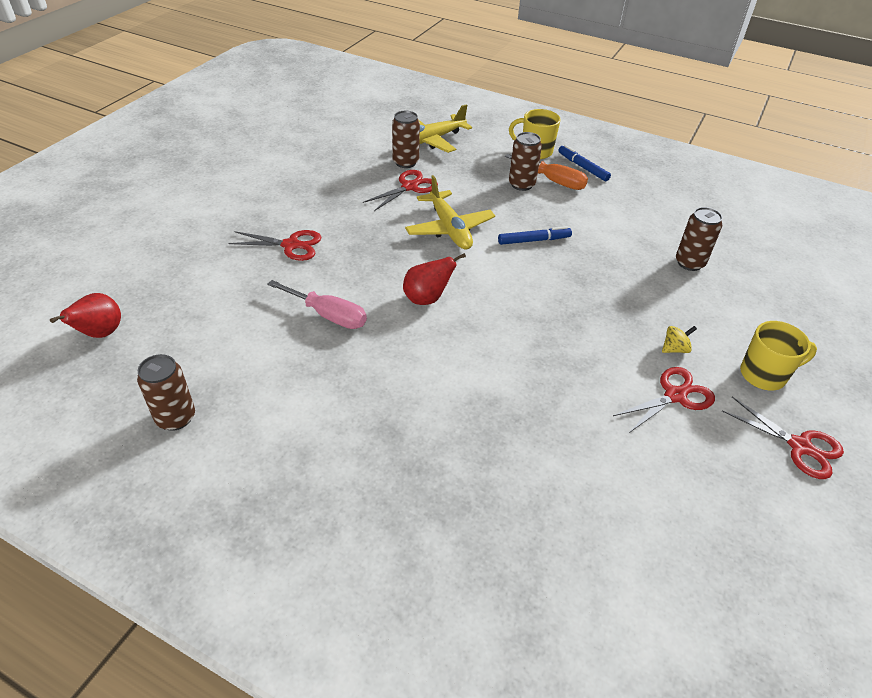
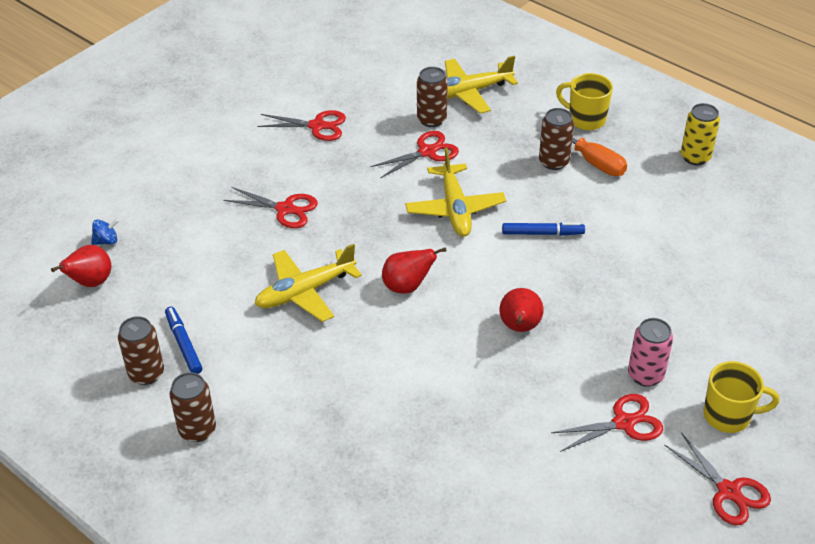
camera: 15 degrees right, 0 degrees up
(113, 292) = (106, 241): none -> blue spinning top
(304, 176) = (317, 126): none -> red scissors
(328, 315) = (305, 292): pink screwdriver -> yellow plane
(544, 321) = (519, 327): none -> red pear
(583, 167) = (634, 146): blue marker -> blue marker (184, 344)
(635, 171) = (695, 157): none -> yellow can
(675, 349) = (645, 375): yellow spinning top -> pink can
(689, 263) = (707, 281): brown can -> brown can (197, 430)

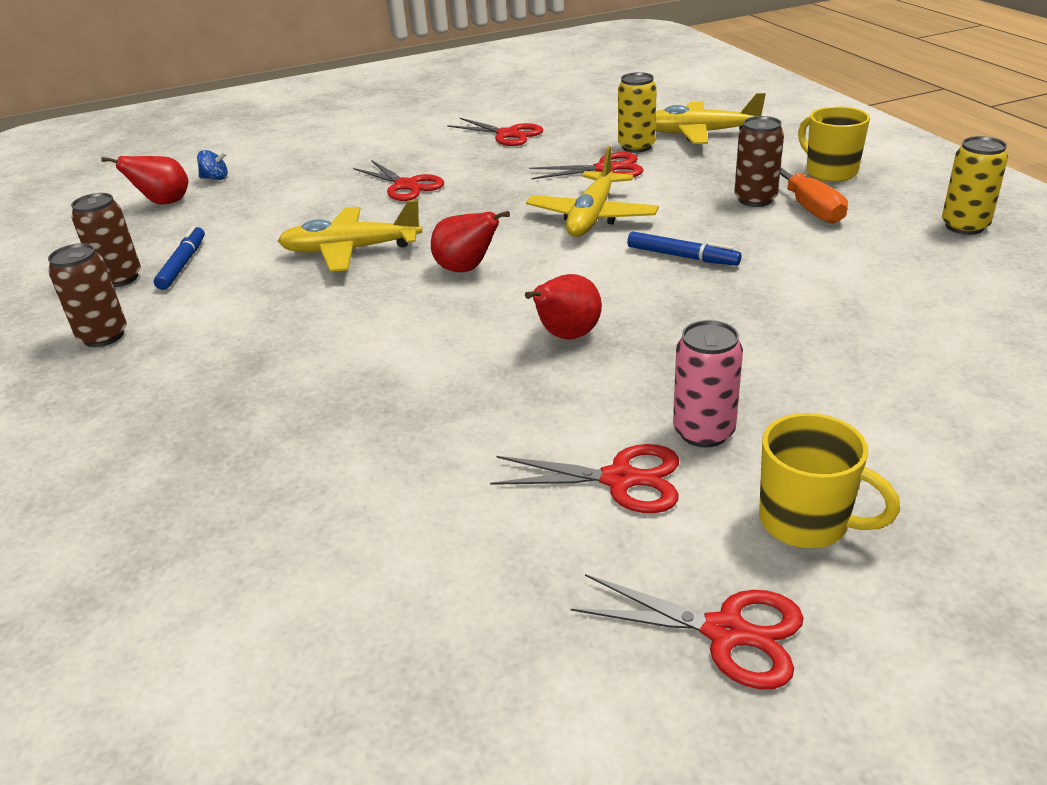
camera: 30 degrees right, 10 degrees down
(431, 119) = (636, 147): brown can -> yellow can
(728, 491) = (725, 632): red scissors -> red scissors turned 60 degrees counterclockwise

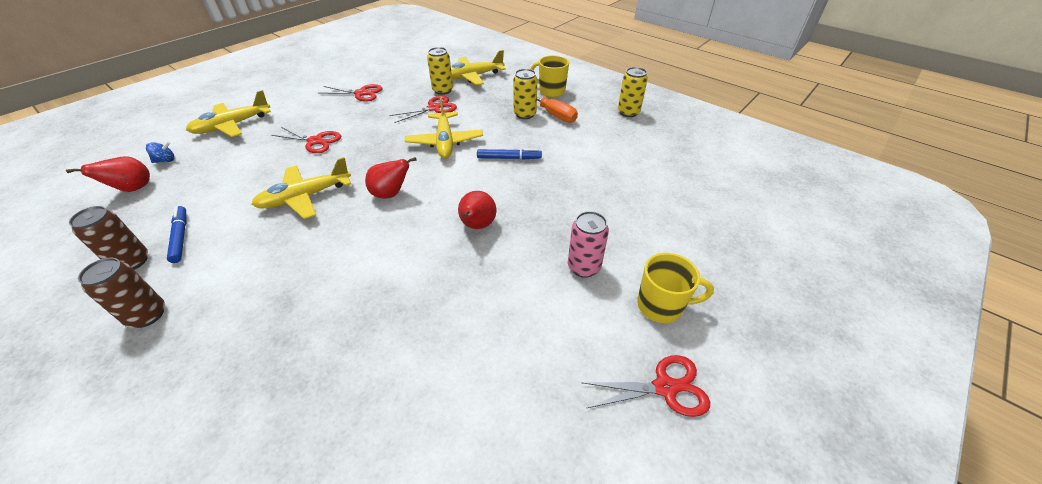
camera: 30 degrees left, 10 degrees up
(313, 151) = (232, 125): none -> yellow plane
(620, 479) = (560, 312): red scissors -> none
(755, 199) = (525, 114): brown can -> yellow can

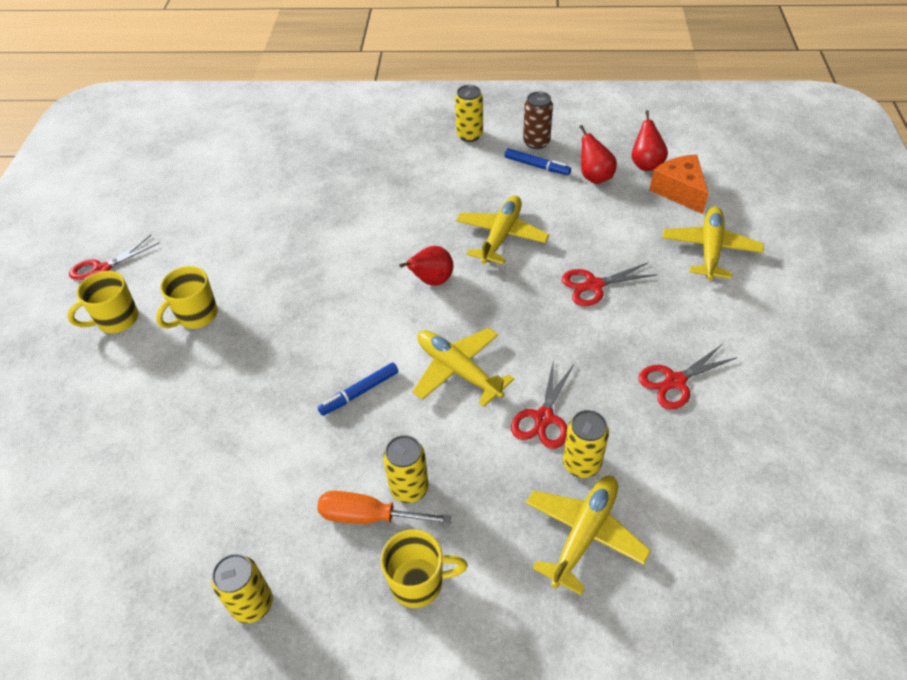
camera: 145 degrees right, 5 degrees up
(147, 315) = (469, 135): brown can -> yellow can
(166, 160) = (679, 191): blue spinning top -> orange cheese
(477, 226) = (319, 298): red pear -> red pear (594, 177)
(584, 267) = (196, 316): pink can -> yellow mug

